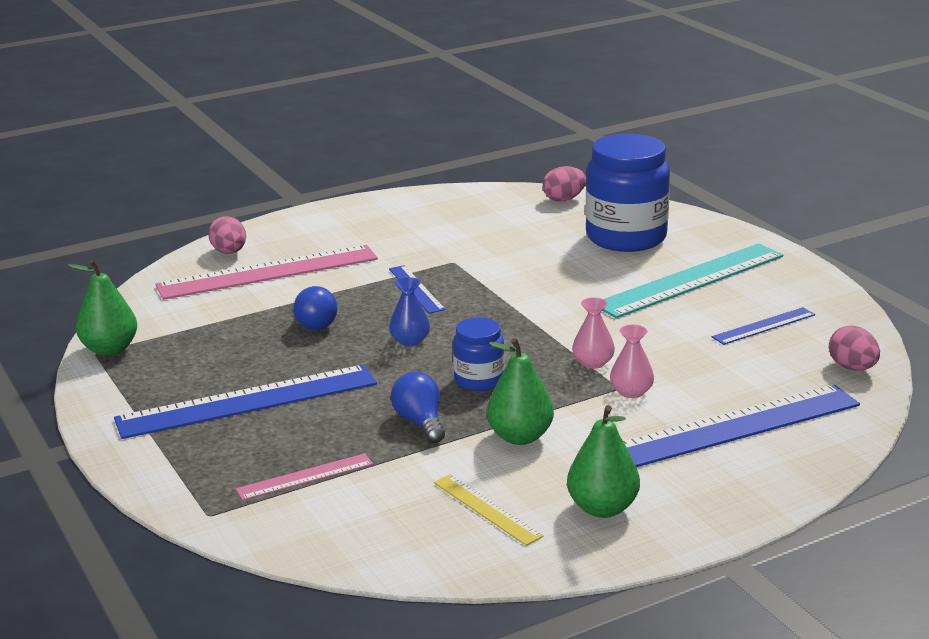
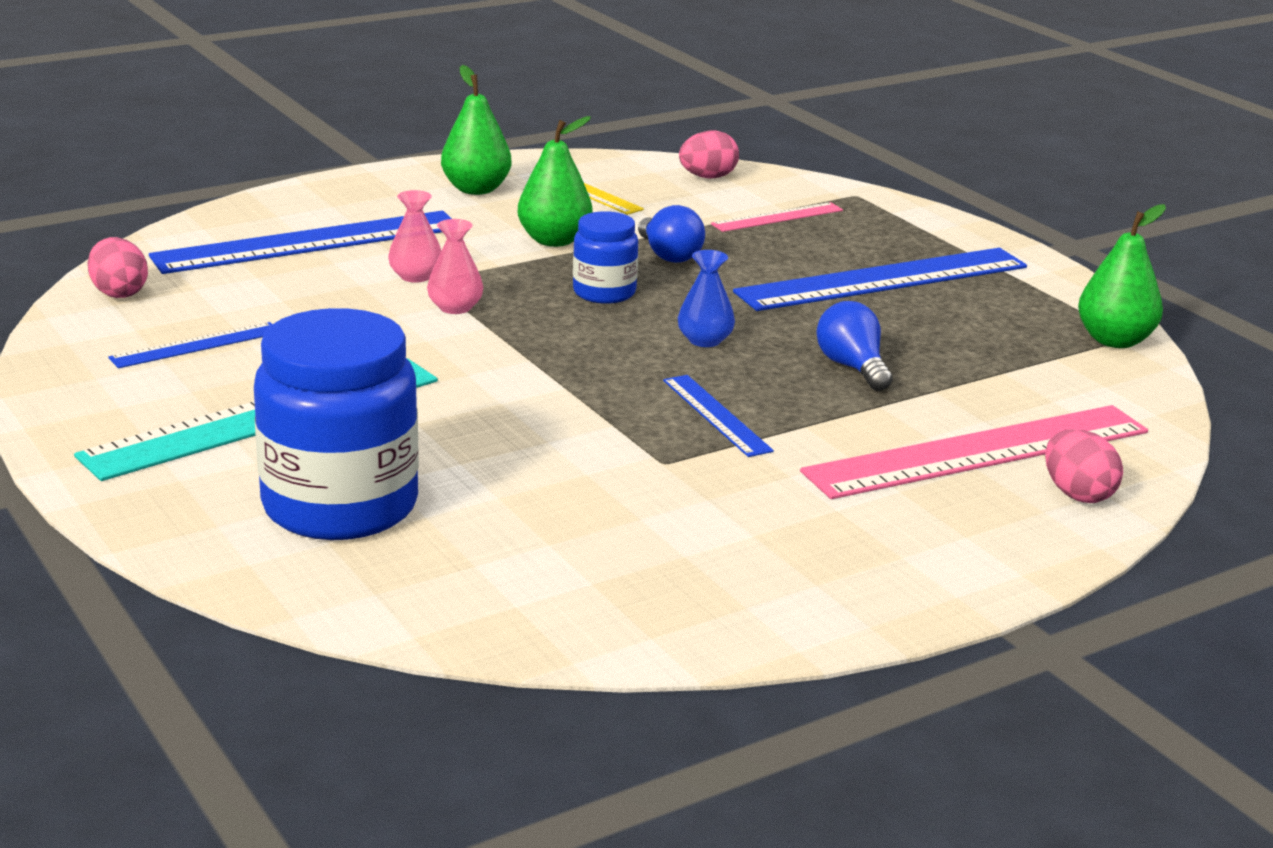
camera: 175 degrees right, 0 degrees up
(564, 199) = (442, 613): pink egg -> pink egg (708, 177)

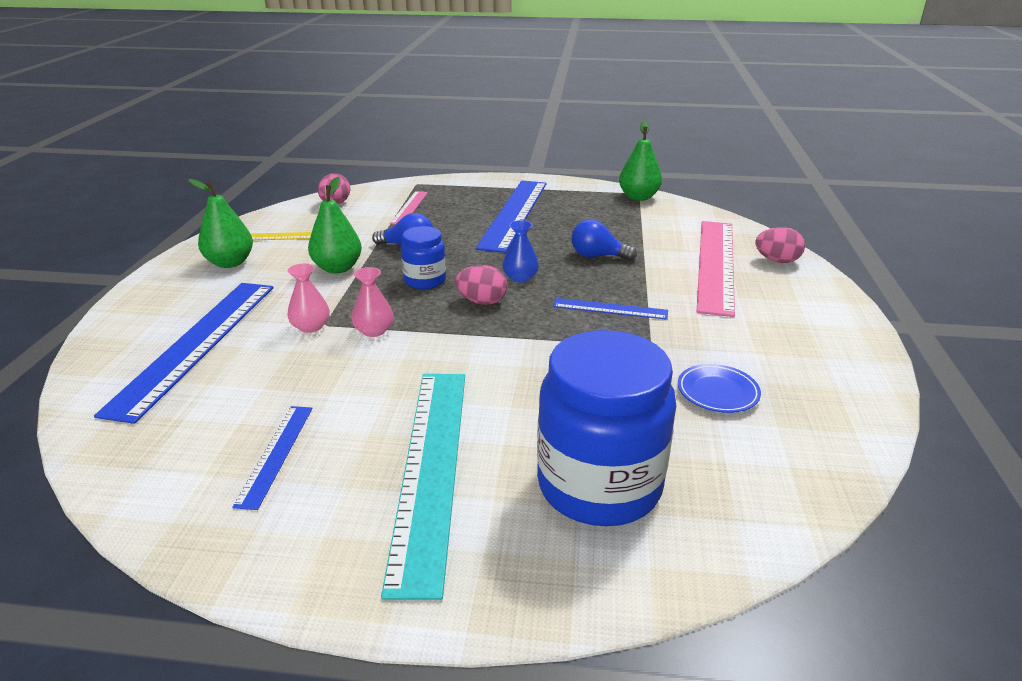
camera: 50 degrees left, 5 degrees up
(119, 293) = (130, 457): pink egg -> pink egg (482, 302)
(614, 529) = (717, 392): none -> blue plate

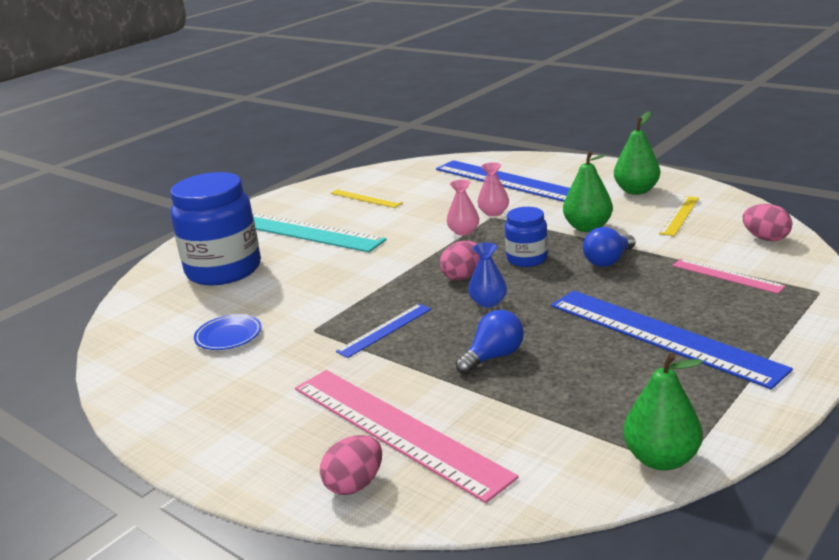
camera: 125 degrees right, 5 degrees down
(276, 454) = (366, 198): blue ruler -> yellow ruler

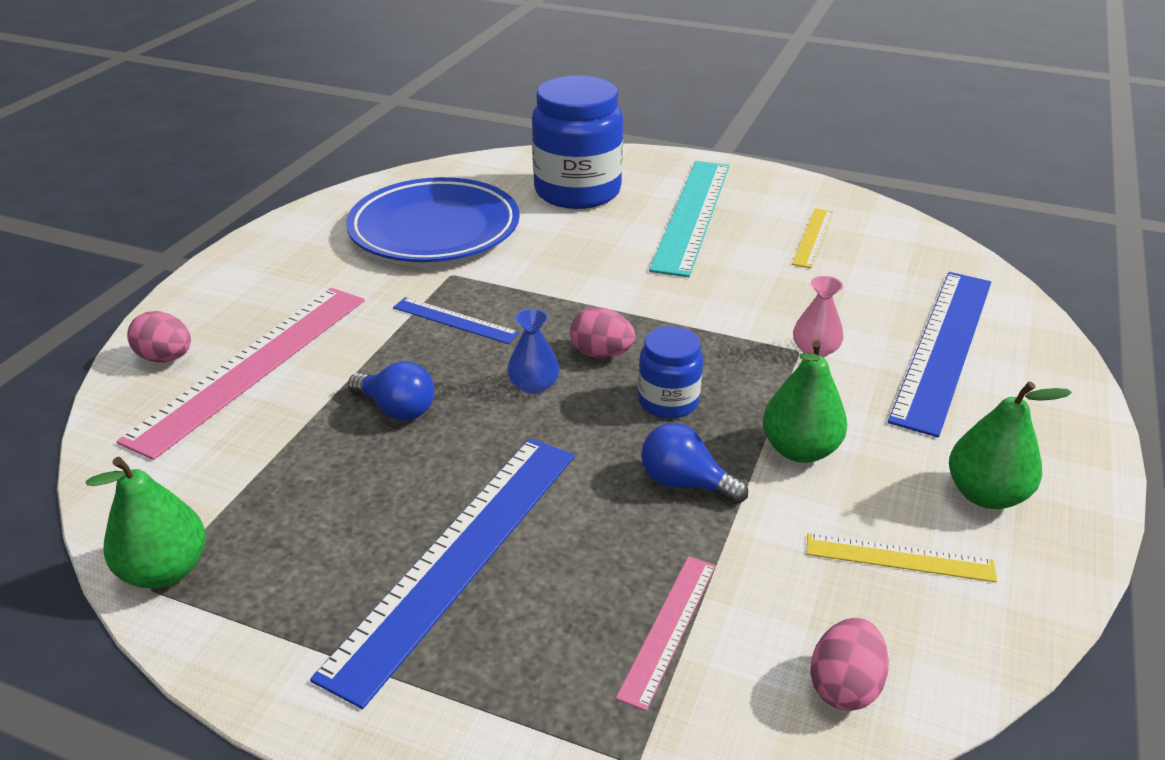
camera: 70 degrees right, 10 degrees up
(228, 336) = (434, 229): blue plate -> blue plate, size x2.40
(463, 231) = (739, 333): pink vase -> none

